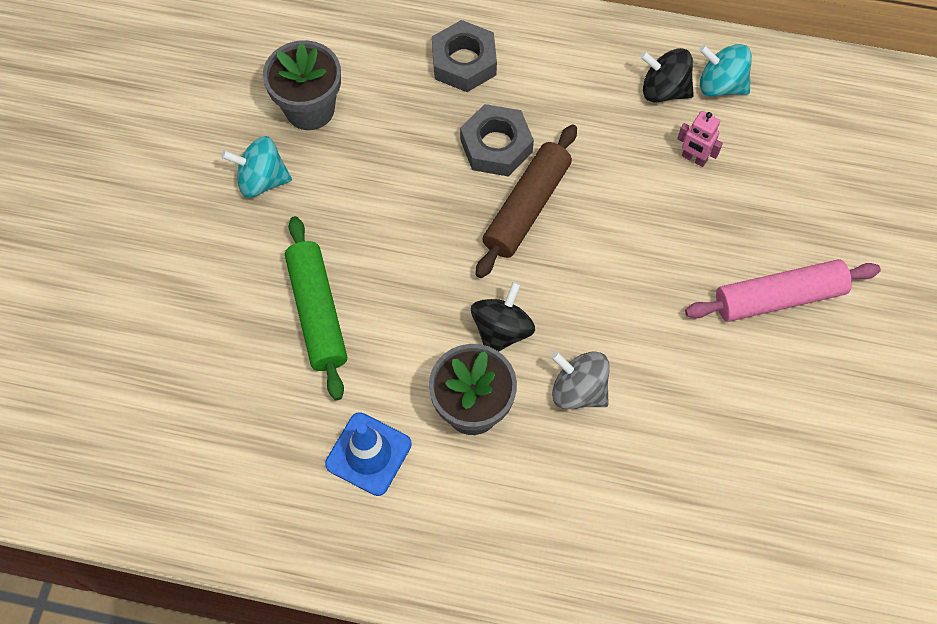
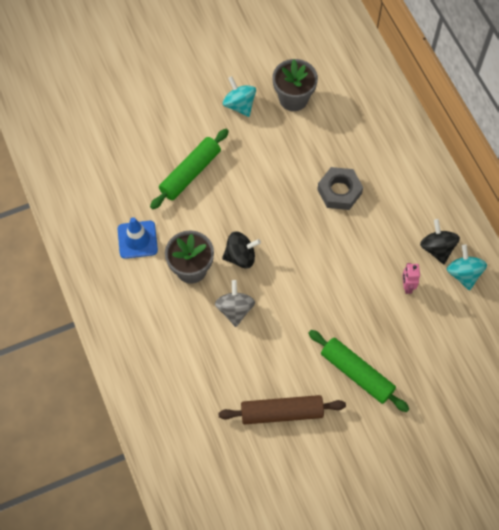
camera: 55 degrees right, 0 degrees up
(464, 62) = (375, 147): grey nut -> none
(527, 207) = (316, 226): brown rolling pin -> brown rolling pin (282, 412)
(779, 297) = (357, 373): pink rolling pin -> green rolling pin

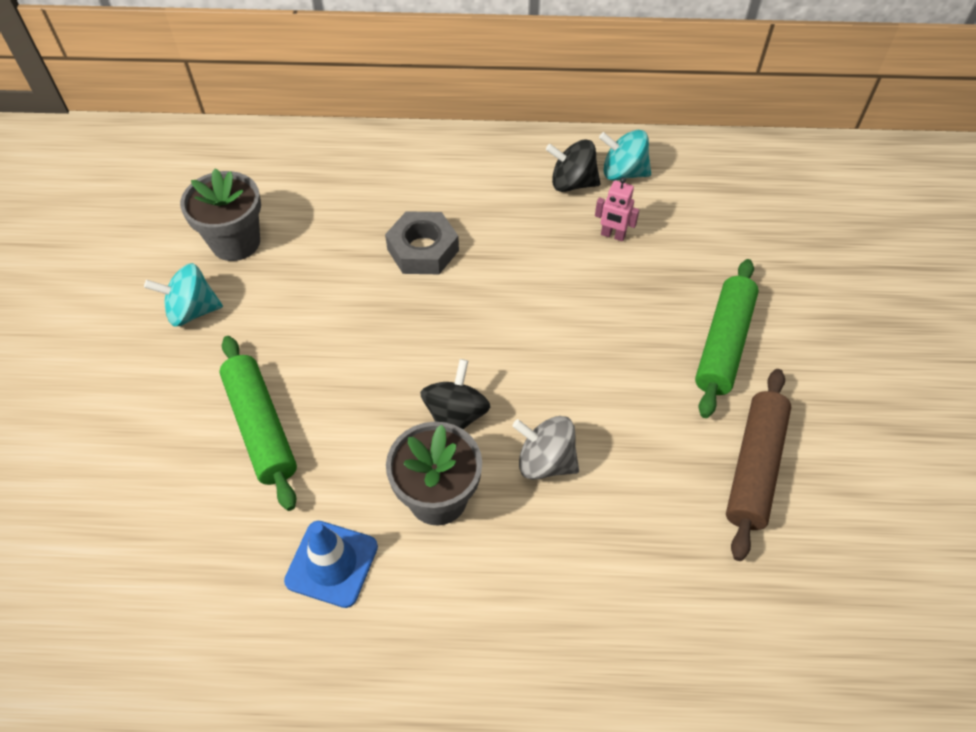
camera: 65 degrees left, 10 degrees down
(357, 373) = (723, 344): green rolling pin -> green rolling pin turned 45 degrees counterclockwise

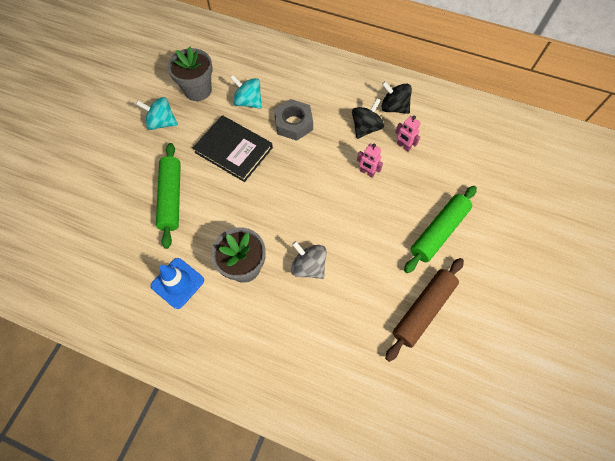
camera: 20 degrees right, 10 degrees up
(339, 318) = (233, 150): none -> black book
(456, 415) = (272, 224): black spinning top -> black spinning top (365, 128)
(574, 290) = (367, 172): none -> pink robot
(623, 173) = (426, 109): turquoise spinning top -> turquoise spinning top (248, 102)

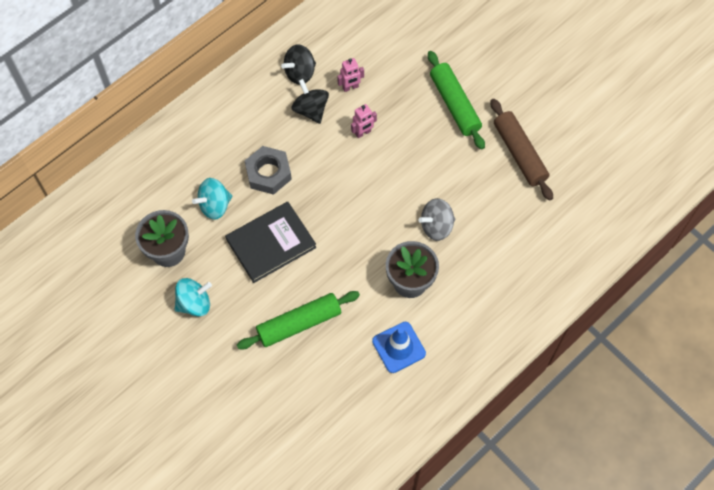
camera: 65 degrees left, 0 degrees up
(162, 123) = (194, 303): turquoise spinning top -> turquoise spinning top turned 150 degrees counterclockwise
(171, 198) = (299, 323): green rolling pin -> green rolling pin turned 45 degrees counterclockwise

